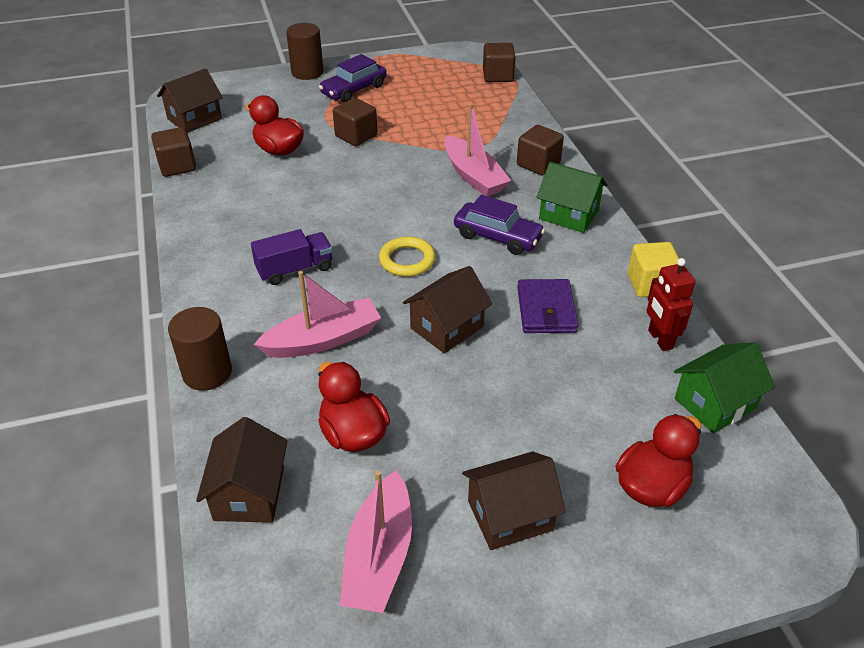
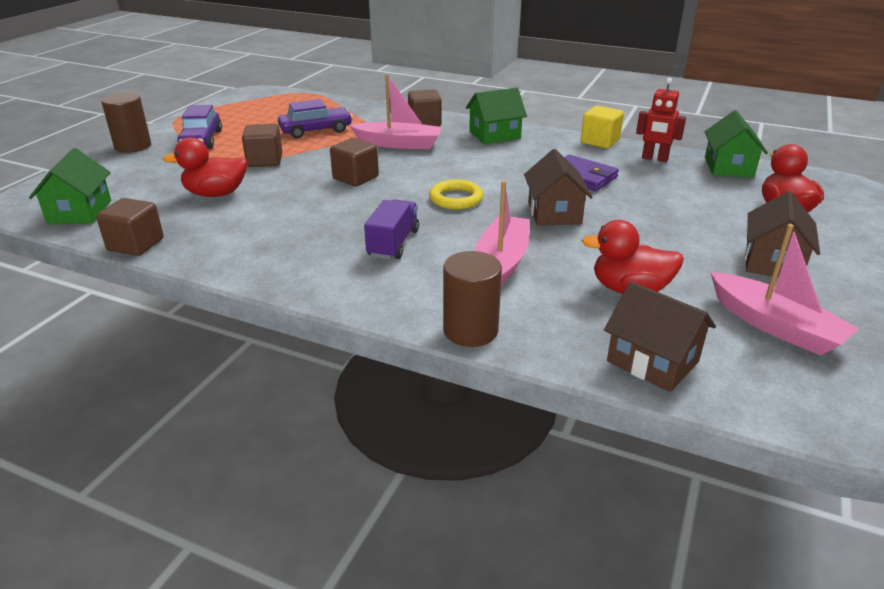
camera: 50 degrees left, 10 degrees down
(194, 119) = (80, 212): brown house -> green house
(497, 237) = (481, 162): purple car -> purple car (316, 130)
(498, 76) = (299, 96): brown cube -> brown cube (355, 178)

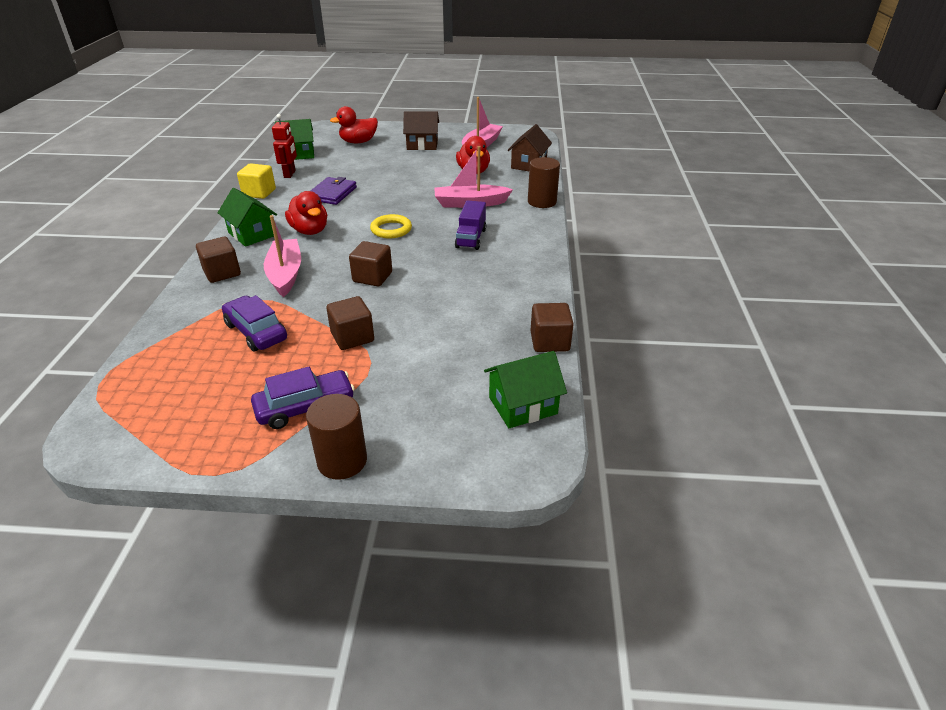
camera: 110 degrees left, 5 degrees up
(216, 194) = (440, 338): red duck -> red duck (310, 231)
(393, 243) = (471, 238): purple truck -> purple truck turned 75 degrees counterclockwise
(554, 213) = (396, 196): brown house -> none

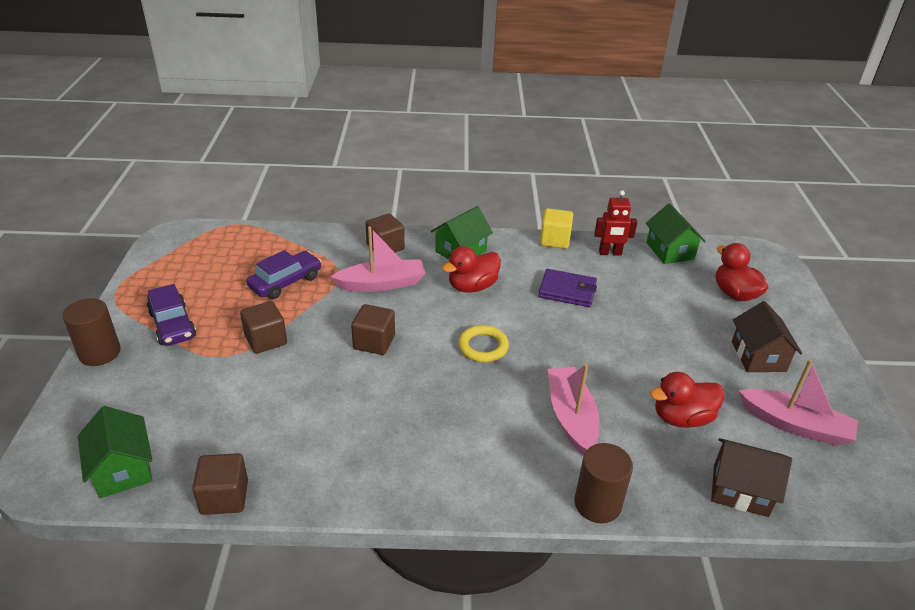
camera: 85 degrees right, 0 degrees up
(471, 238) = (468, 420): purple truck -> none

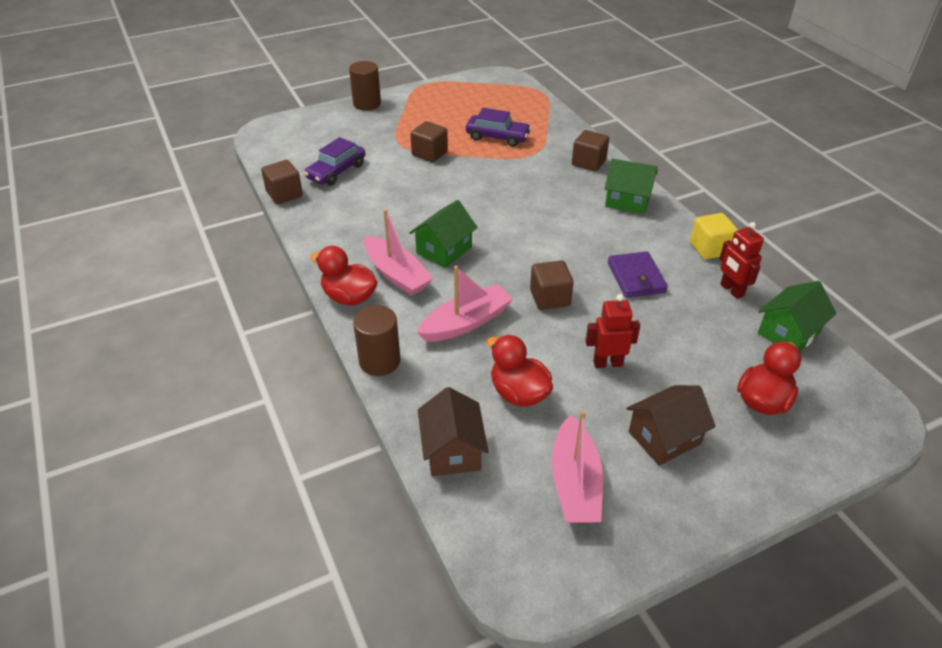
camera: 65 degrees right, 5 degrees up
(123, 469) = (283, 152): green house -> green house (444, 250)
(172, 325) = (413, 115): purple car -> purple car (336, 171)
(374, 342) = (468, 198): brown cube -> brown cube (550, 298)
(382, 284) = (540, 177): pink boat -> pink boat (396, 274)
(472, 286) = (584, 222): red duck -> red duck (349, 297)
(483, 347) = (511, 251): yellow ring -> none
(665, 350) = (607, 363): none -> red robot

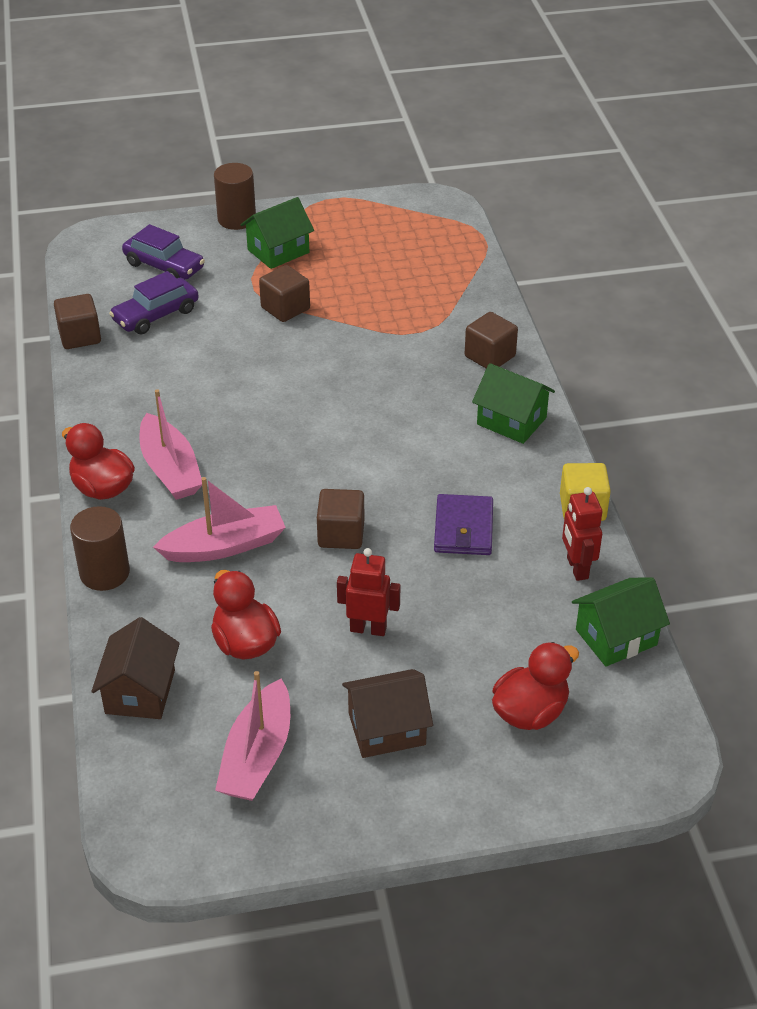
camera: 15 degrees right, 0 degrees up
(444, 250) = (241, 448): green house -> green house (278, 251)
(497, 137) = (386, 298): purple car -> purple car (164, 266)

